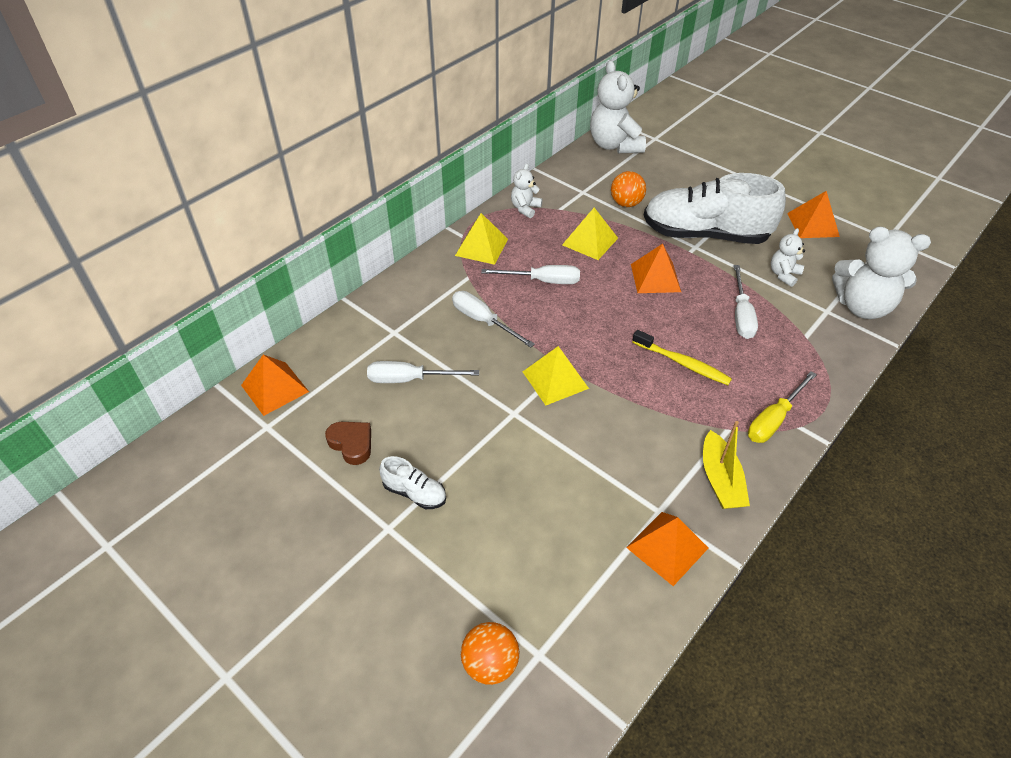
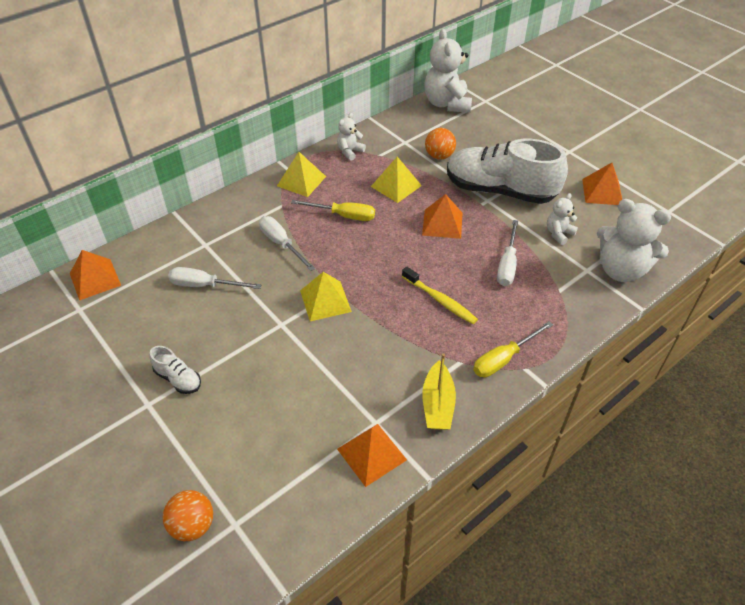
camera: 10 degrees right, 0 degrees up
(352, 444) = (141, 332): brown heart -> none
(543, 281) = (343, 216): white screwdriver -> yellow screwdriver

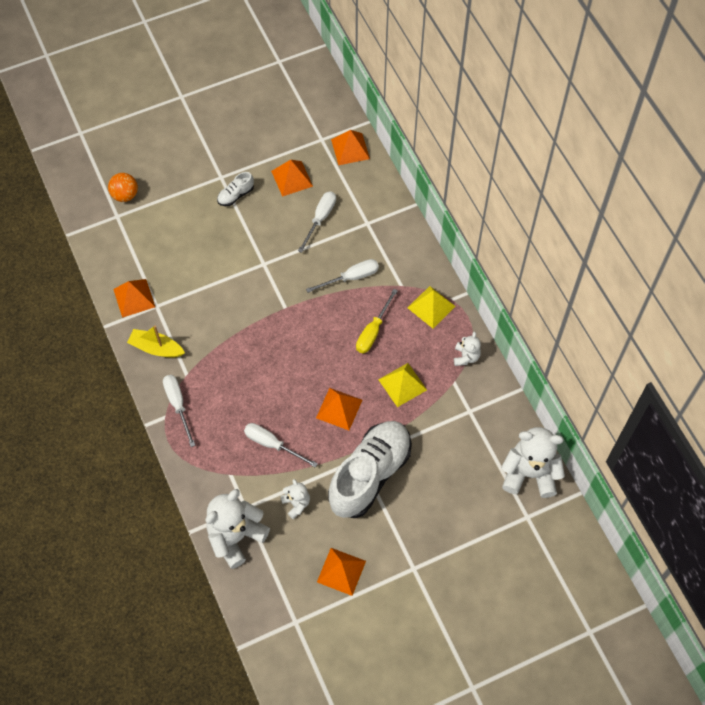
camera: 105 degrees right, 15 degrees up
(145, 325) = (292, 178): none -> orange pyramid
(325, 301) = (277, 297): yellow pyramid -> none
(350, 151) = (466, 357): white teddy bear -> white teddy bear turned 45 degrees clockwise
(439, 156) = (438, 436): orange ball -> none
(440, 300) = (250, 379): yellow toothbrush -> none
(503, 359) = (178, 405): yellow screwdriver -> white screwdriver

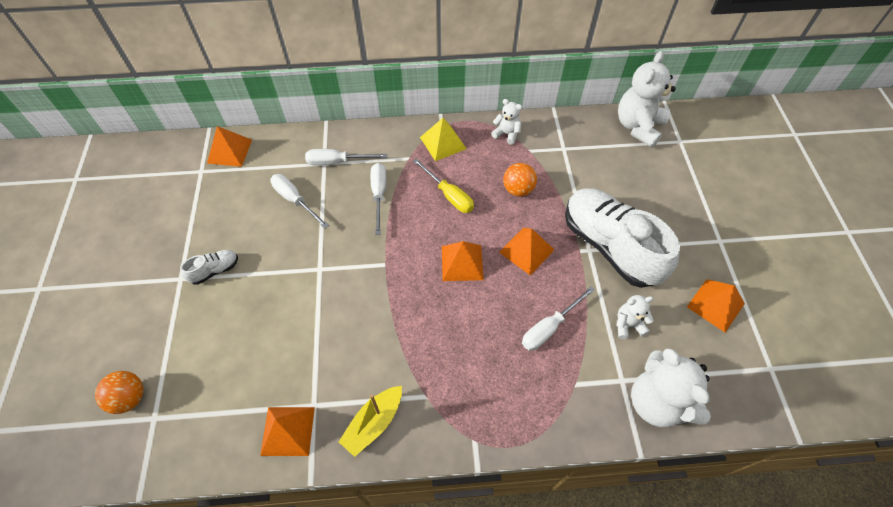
camera: 70 degrees left, 5 degrees down
(178, 405) = (464, 419): white screwdriver -> white screwdriver (337, 162)
(236, 195) = (215, 270): white shoe -> white shoe turned 105 degrees counterclockwise
(292, 178) = (230, 211): orange pyramid -> orange pyramid (462, 262)
(402, 384) = (518, 189): yellow pyramid -> orange ball

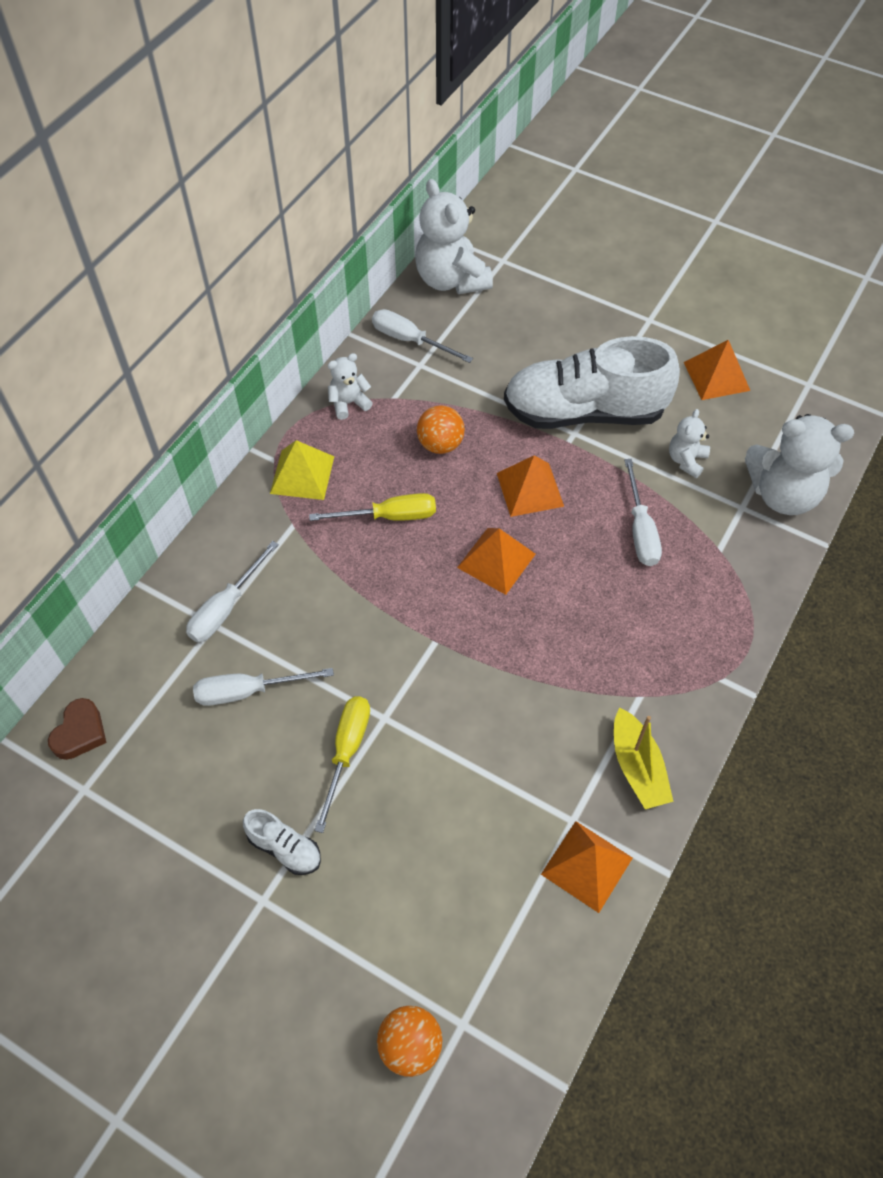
camera: 55 degrees left, 0 degrees up
(215, 270) = (285, 848): white shoe -> white shoe turned 120 degrees clockwise
(230, 151) = (80, 733): orange pyramid -> brown heart
(287, 264) = (347, 752): none -> yellow screwdriver
(379, 195) = (324, 589): white screwdriver -> white screwdriver (410, 340)

